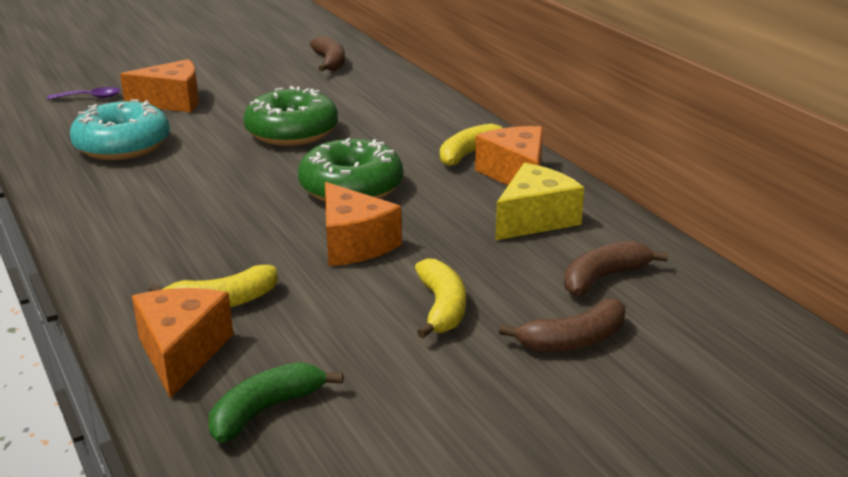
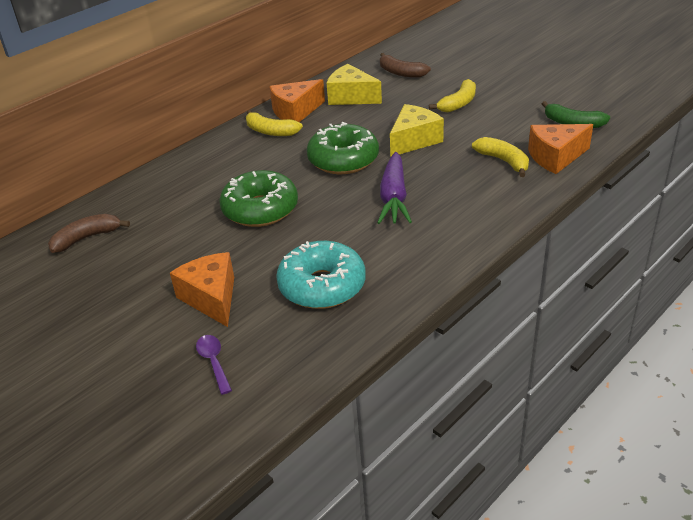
camera: 105 degrees left, 10 degrees up
(227, 205) = (394, 197): none -> purple carrot
(354, 244) = (414, 140): orange cheese -> yellow cheese
(442, 308) = (458, 103): yellow banana -> yellow banana turned 150 degrees clockwise
(573, 340) = (460, 71): brown banana -> none

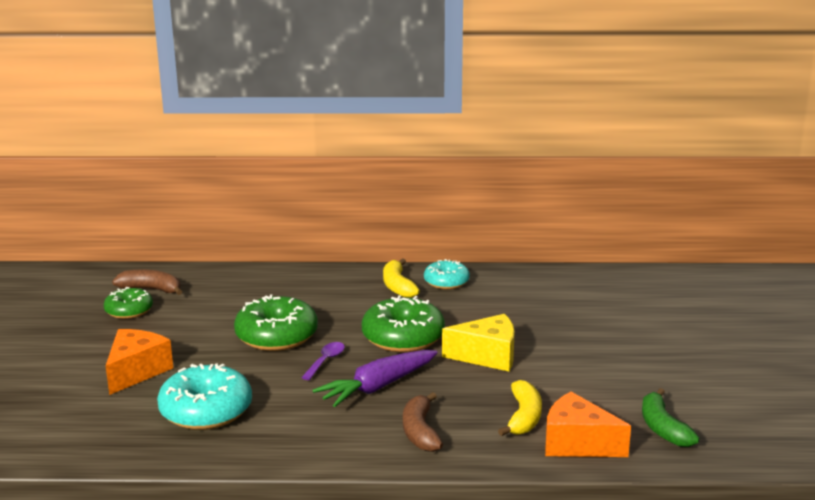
camera: 45 degrees right, 15 degrees down
(103, 263) = (129, 310): none -> green donut
(214, 362) = (62, 409): purple spoon -> purple spoon (325, 361)
(295, 112) = (446, 282): orange cheese -> turquoise donut
(351, 97) = (513, 294): yellow cheese -> none
(401, 73) = (600, 297): brown banana -> brown banana (420, 432)
(458, 103) = (593, 350): yellow banana -> none

